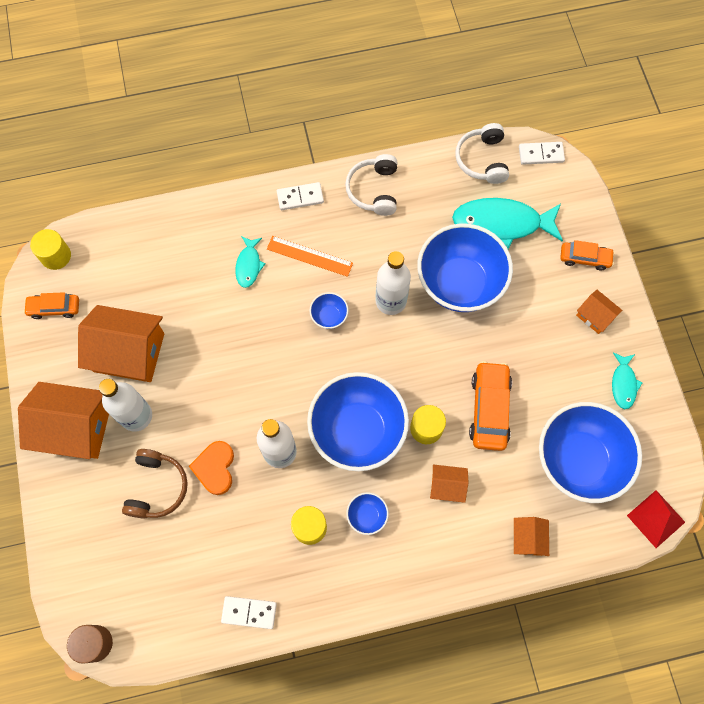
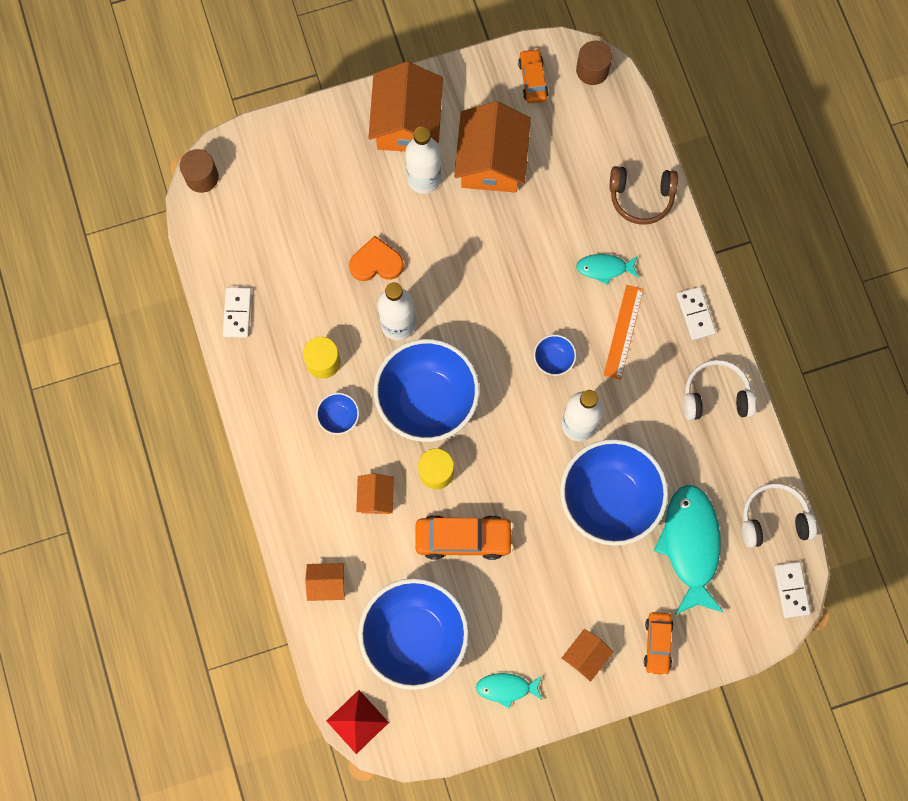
camera: 85 degrees right, 5 degrees up
(56, 256) = (592, 70): yellow cylinder -> brown cylinder
(157, 487) = (352, 210): brown headphones -> brown headphones (641, 198)

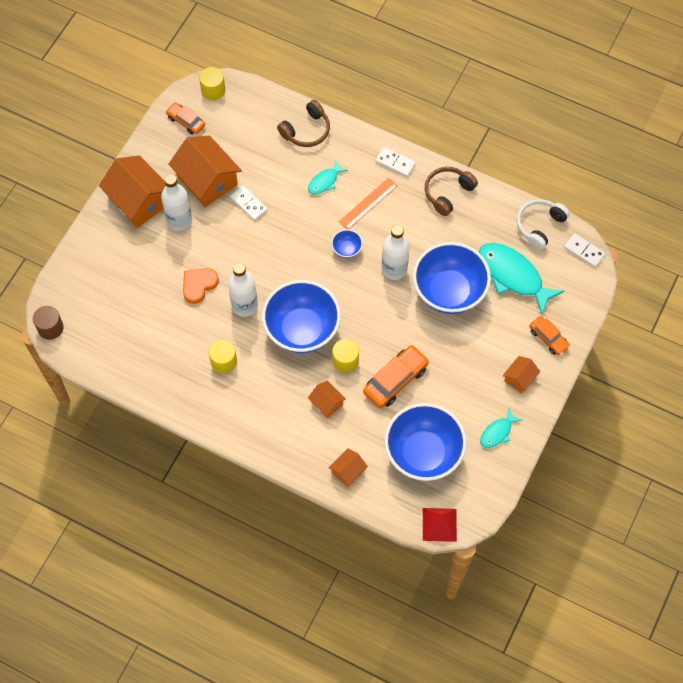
camera: 45 degrees left, 10 degrees down
(237, 313) = (148, 379): white domino -> white domino (249, 204)
(339, 417) = (263, 381): blue bowl -> none
(585, 656) = (520, 378): orange house -> orange house turned 45 degrees clockwise
(592, 70) = (213, 90): brown cylinder -> yellow cylinder
(623, 332) = (368, 203): orange ruler -> orange ruler turned 75 degrees clockwise
(715, 395) = (447, 193): white headphones -> brown headphones

